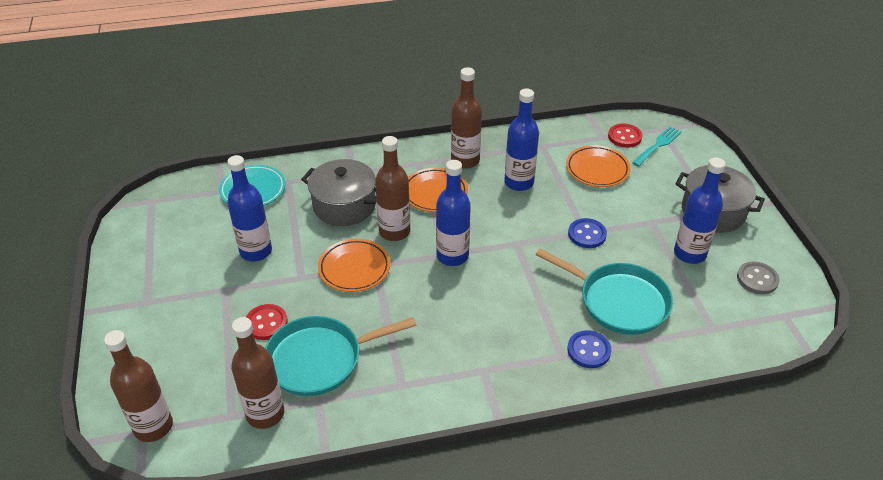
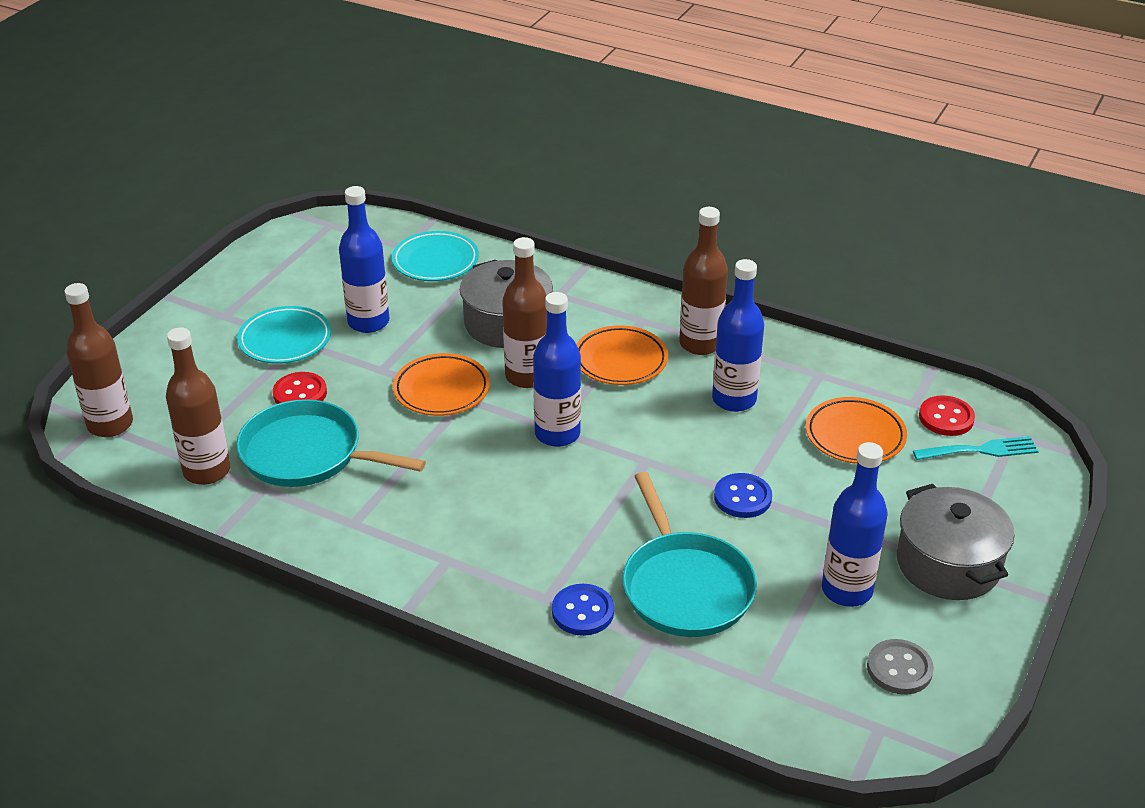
camera: 40 degrees right, 5 degrees down
(213, 294) = (285, 340): none -> turquoise plate

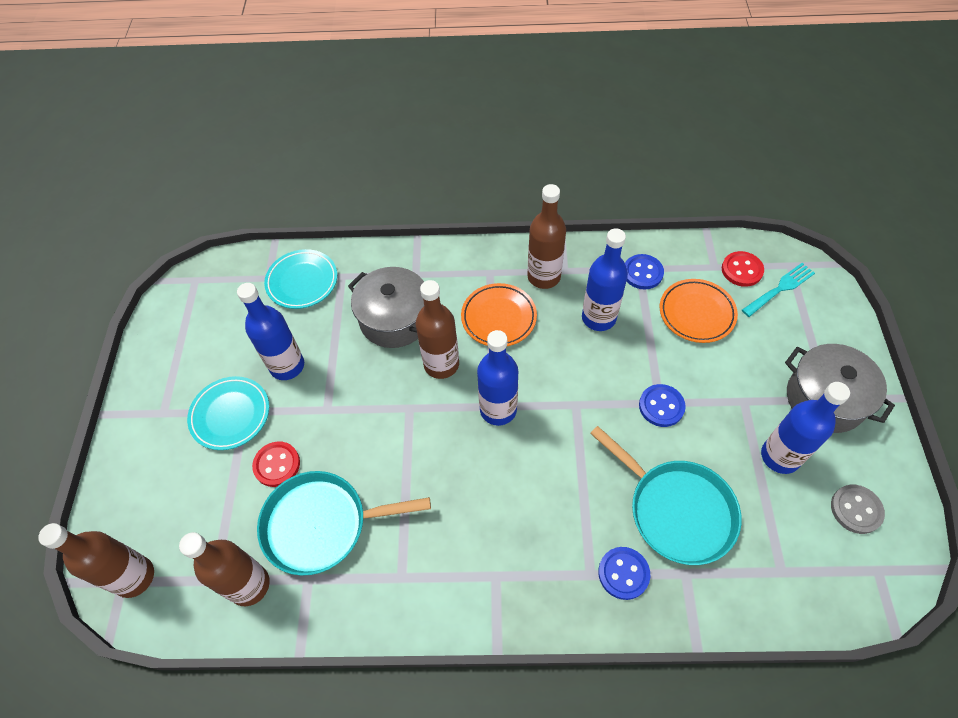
camera: 25 degrees left, 20 degrees up
(441, 390) = (386, 407): orange plate -> none
(820, 379) = (642, 273): none -> blue button

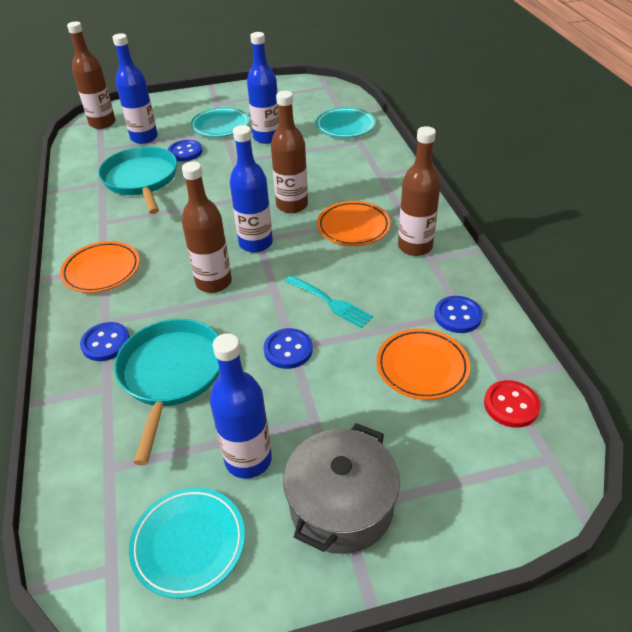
camera: 75 degrees right, 15 degrees down
(249, 585) = (97, 162): brown bottle -> brown bottle (214, 282)
(277, 465) = (185, 152): red button -> blue button
(394, 319) = (328, 174): grey pot -> none
(500, 578) = (102, 270): none -> orange plate
(598, 318) = (381, 290): blue bottle -> blue bottle (144, 138)
(677, 510) = (171, 374): turquoise pan -> turquoise pan turned 150 degrees clockwise
(780, 288) = (502, 448): turquoise fork -> turquoise fork (330, 302)
(856, 509) = (189, 543): grey button -> turquoise plate

